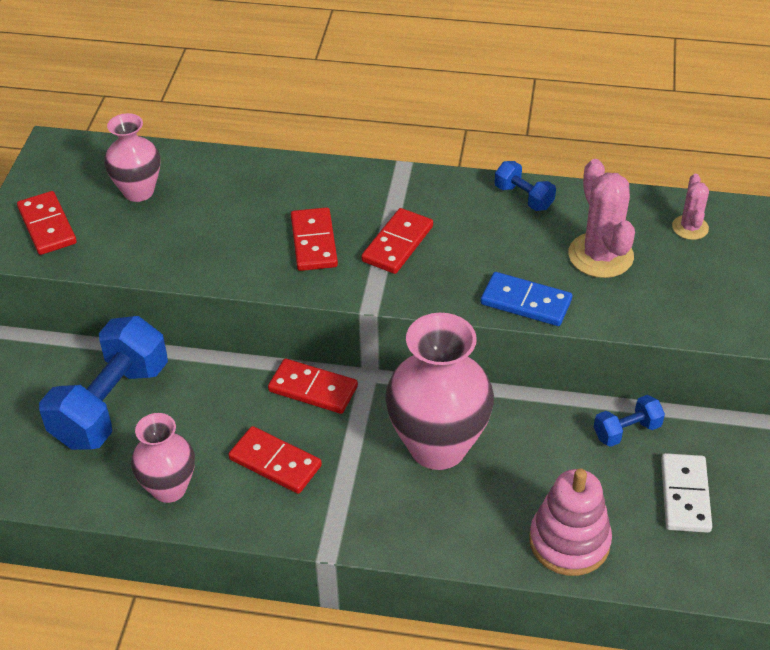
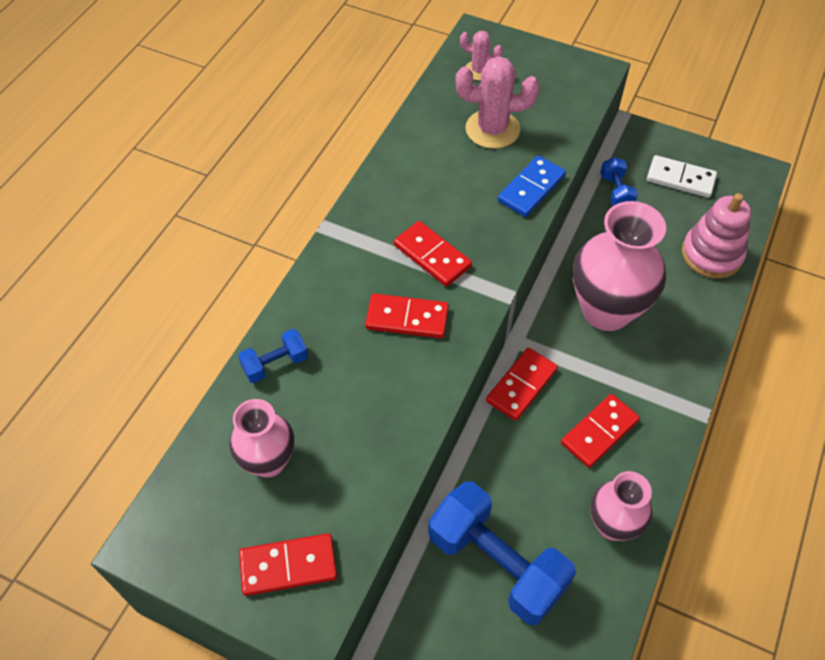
camera: 75 degrees left, 10 degrees up
(523, 197) = (405, 156): blue dumbbell -> blue dumbbell (275, 364)

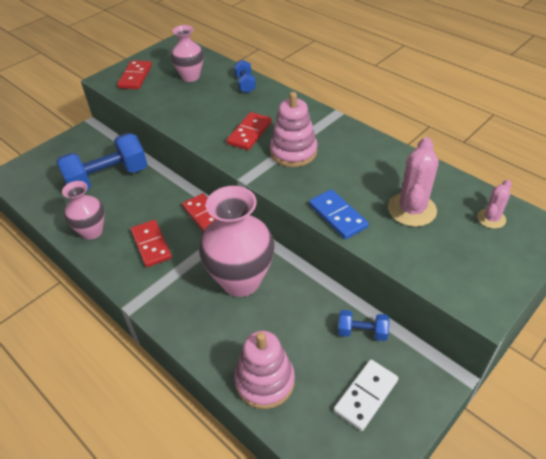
camera: 110 degrees right, 10 degrees down
(432, 256) = (293, 152): red domino -> pink stacking toy

